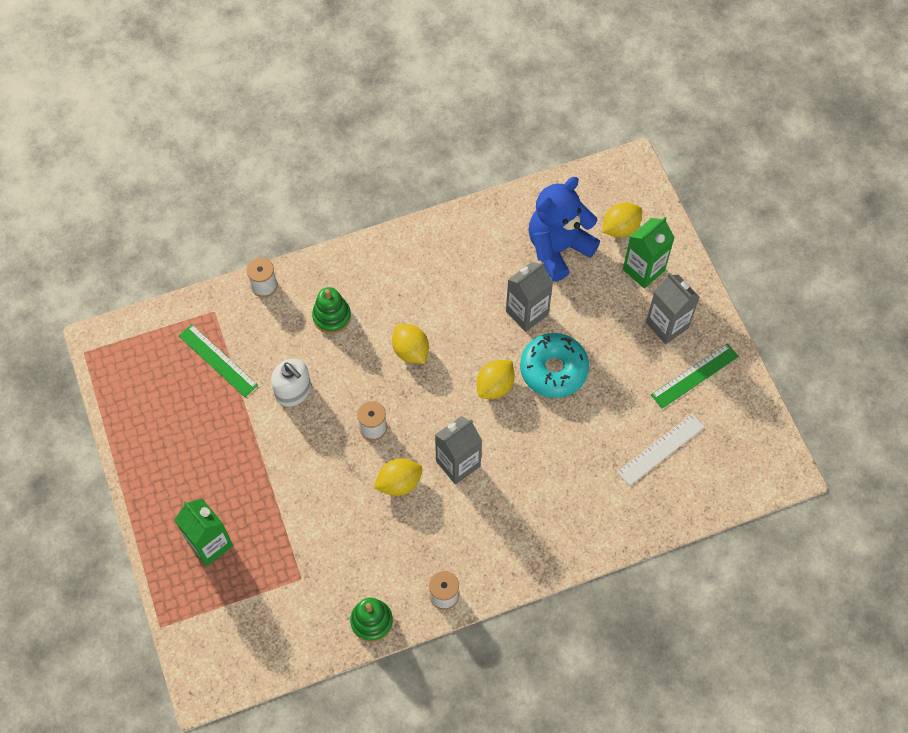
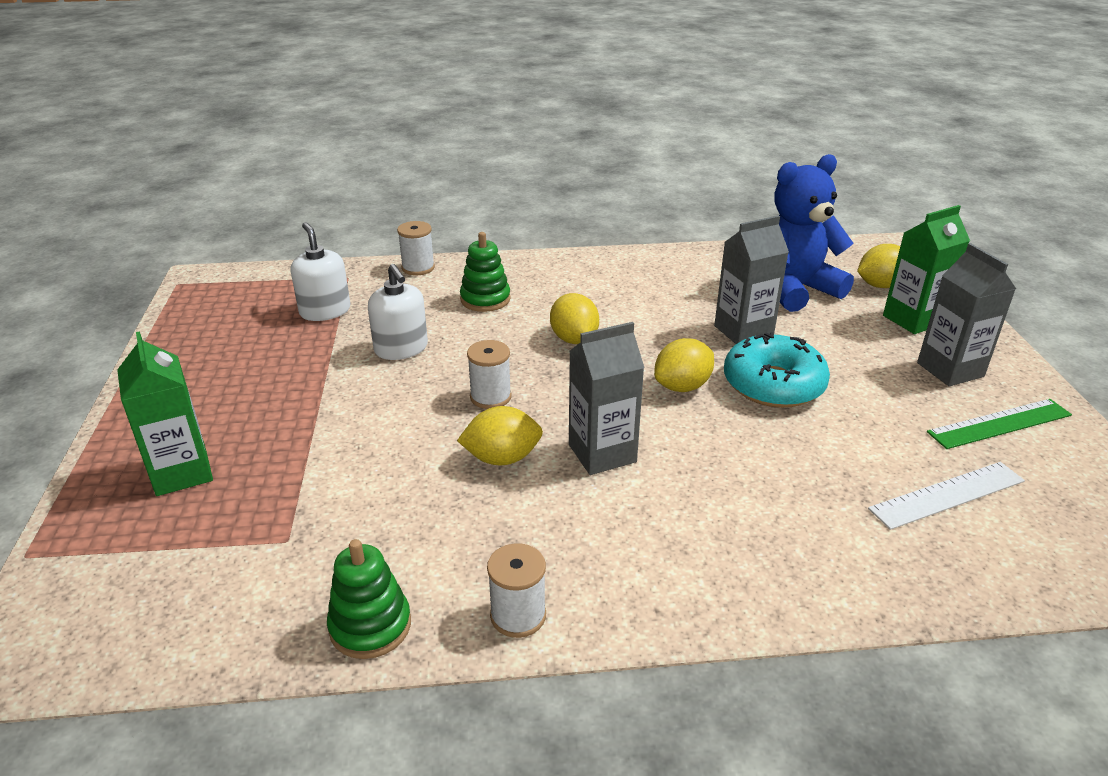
camera: 15 degrees right, 30 degrees down
(218, 360) = (325, 311): green ruler -> white soap dispenser

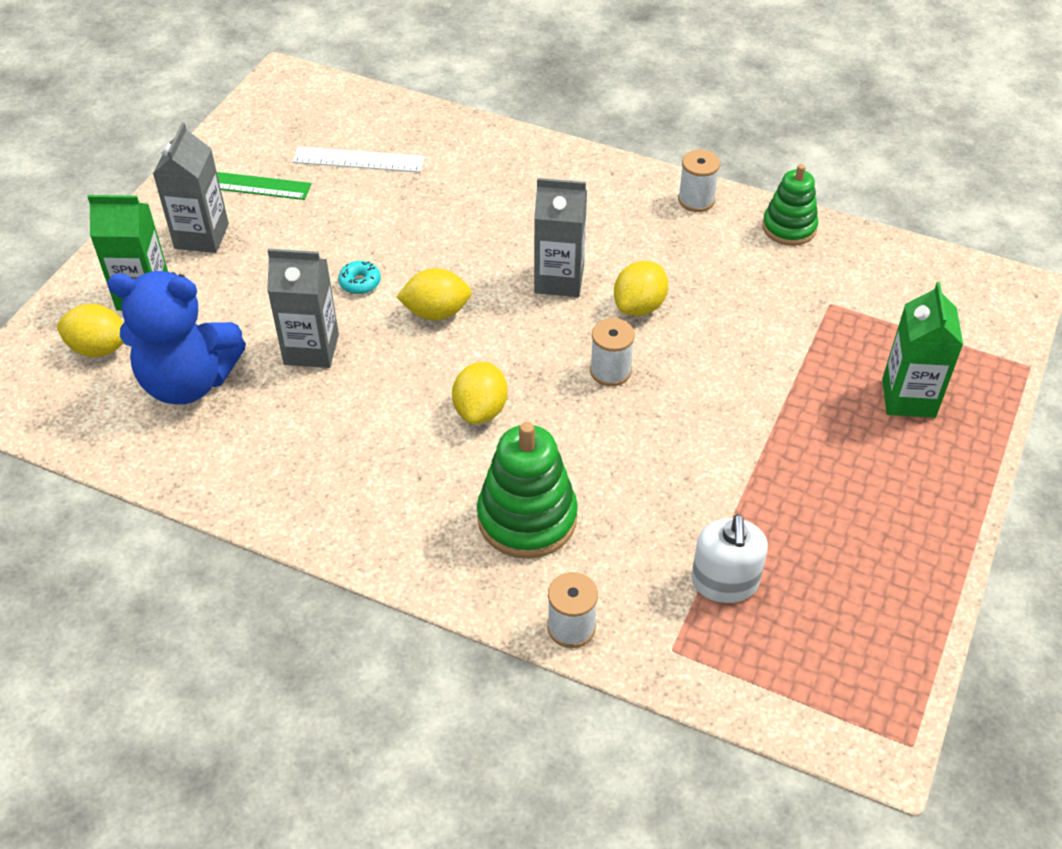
camera: 150 degrees left, 15 degrees up
(401, 349) = (663, 473): white soap dispenser -> none
(485, 299) = (527, 518): green stacking toy -> green stacking toy, size x1.53
(502, 458) = (639, 306): yellow lemon -> yellow lemon turned 75 degrees counterclockwise
(773, 384) = (360, 282): turquoise donut -> turquoise donut, size x0.43

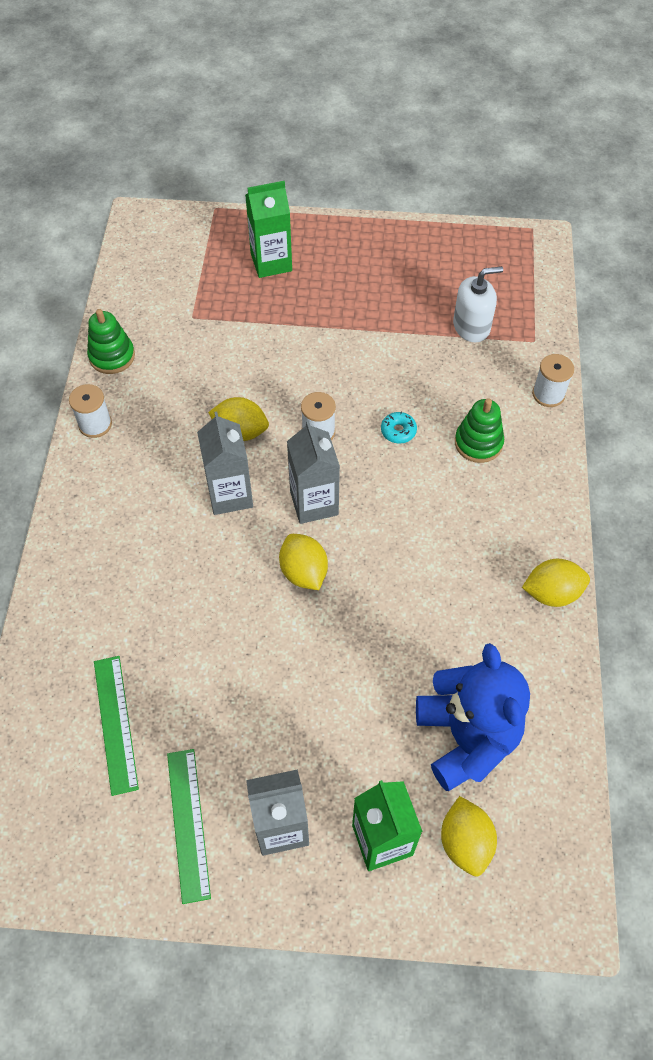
camera: 110 degrees left, 10 degrees up
(311, 349) = (386, 652): grey carton -> grey carton (314, 503)
(358, 160) = (115, 723): white ruler -> green ruler
(360, 282) = (291, 647): turquoise donut -> turquoise donut (398, 431)
(480, 410) = (395, 503): yellow lemon -> yellow lemon (551, 593)
(527, 518) = (478, 443): green stacking toy -> green stacking toy, size x0.66

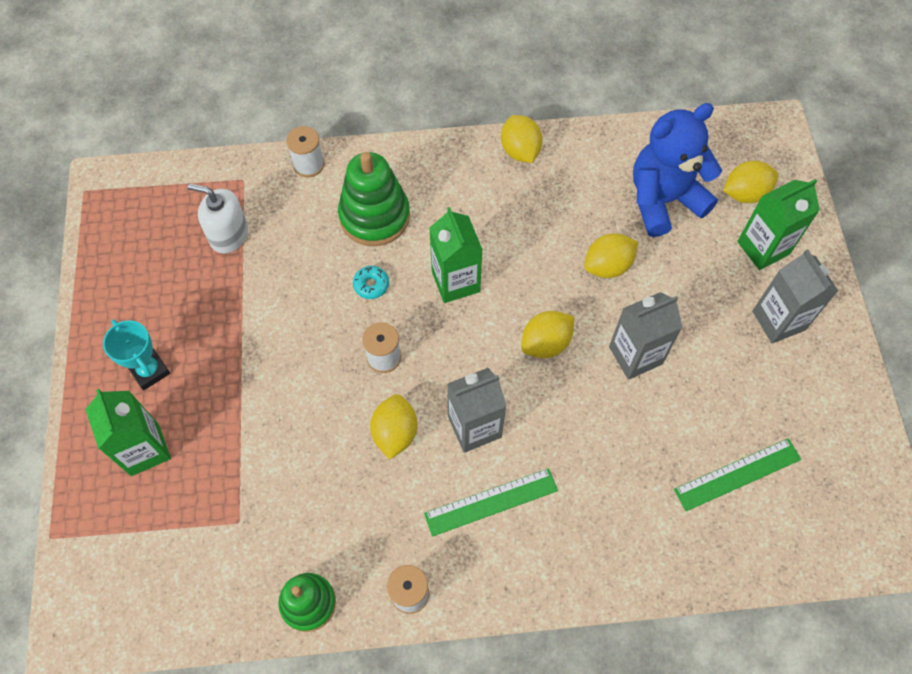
camera: 100 degrees left, 5 degrees up
(188, 823) = (801, 391): green ruler -> green ruler (491, 501)
(314, 503) = (468, 347): grey carton -> grey carton (635, 355)
(341, 267) = (149, 370): none -> turquoise trophy
(385, 653) = (607, 266): none -> yellow lemon
(390, 503) = (455, 281): none -> green carton
(471, 326) = (229, 235): white soap dispenser -> white soap dispenser turned 45 degrees counterclockwise
(478, 443) = (374, 216): green stacking toy -> green stacking toy, size x1.53

